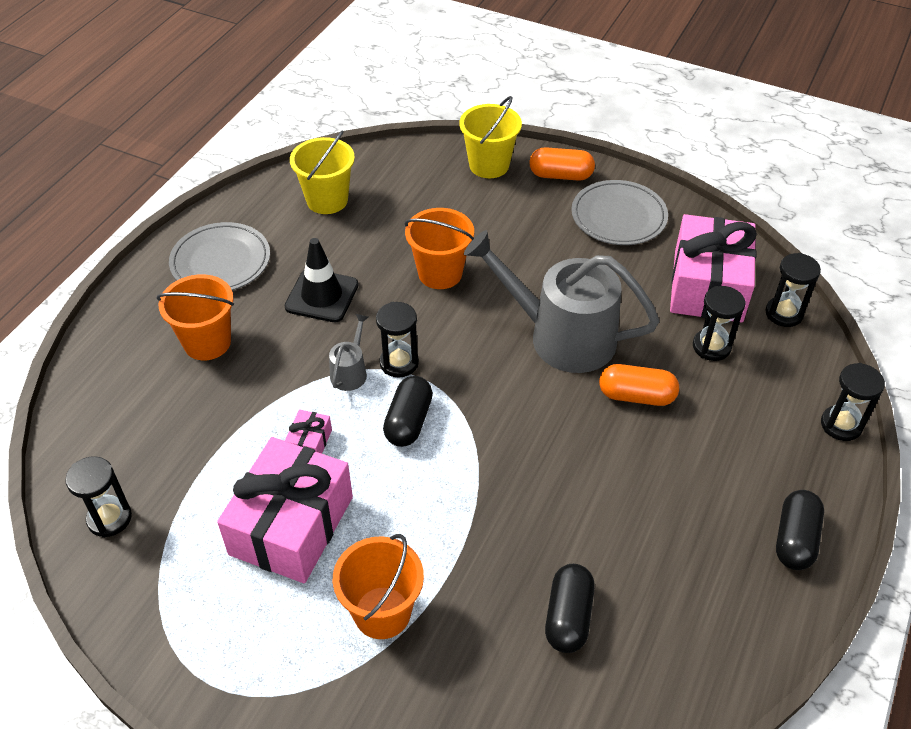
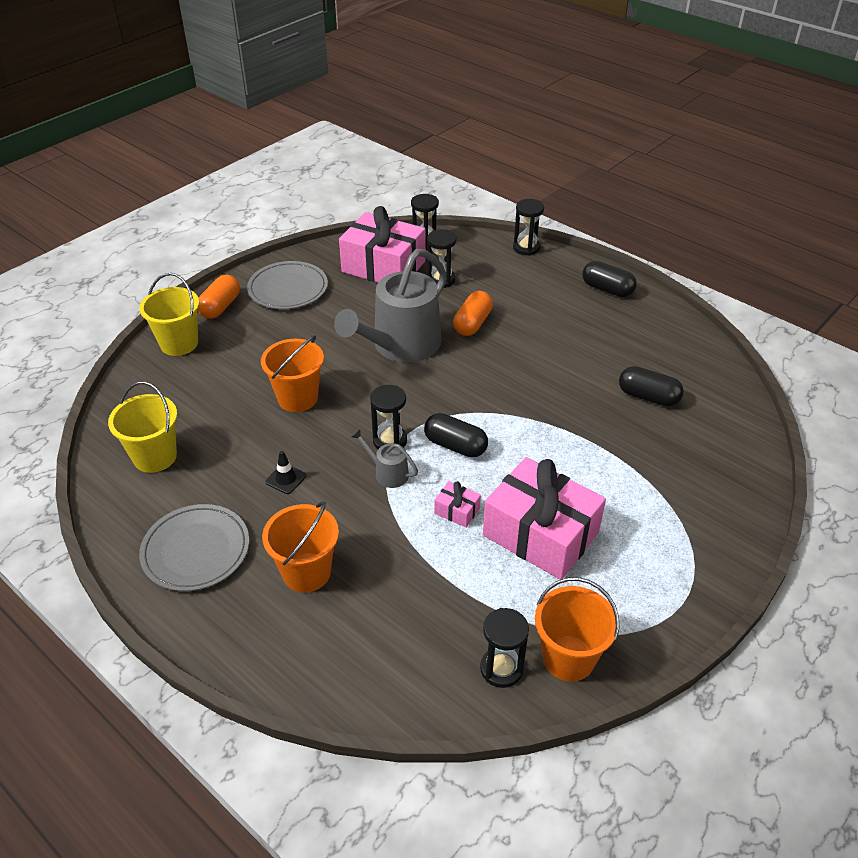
camera: 75 degrees left, 5 degrees down
(322, 296) = (286, 479): black traffic cone -> black traffic cone, size x0.53
(382, 612) = (631, 490): orange bucket -> orange bucket (568, 658)

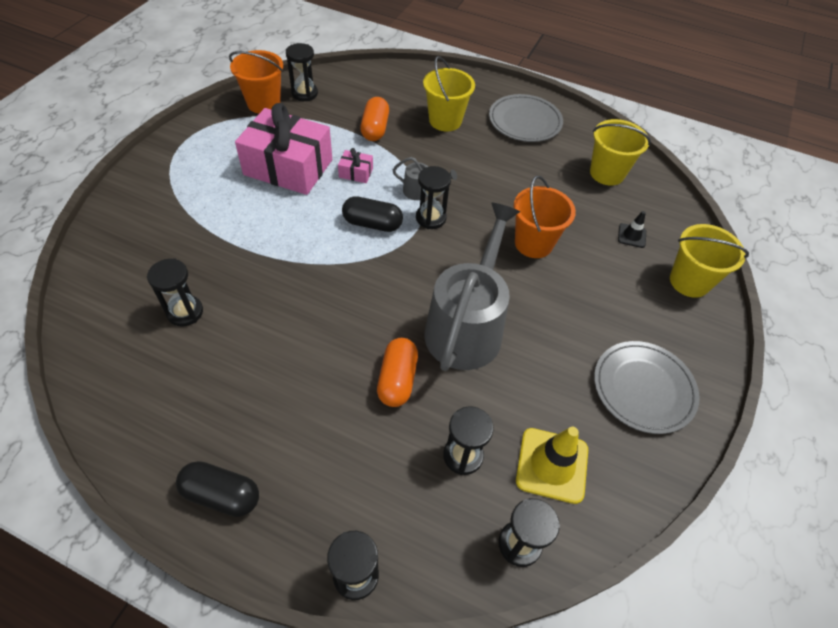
camera: 160 degrees right, 10 degrees up
(220, 307) = (693, 340): orange capsule -> orange capsule (375, 129)
(286, 479) = (497, 174): black traffic cone -> black traffic cone (631, 236)
(306, 572) = (445, 121): orange bucket -> yellow bucket
(383, 266) = (552, 465): pink gift -> yellow traffic cone
(648, 397) = (185, 312): black capsule -> black hourglass

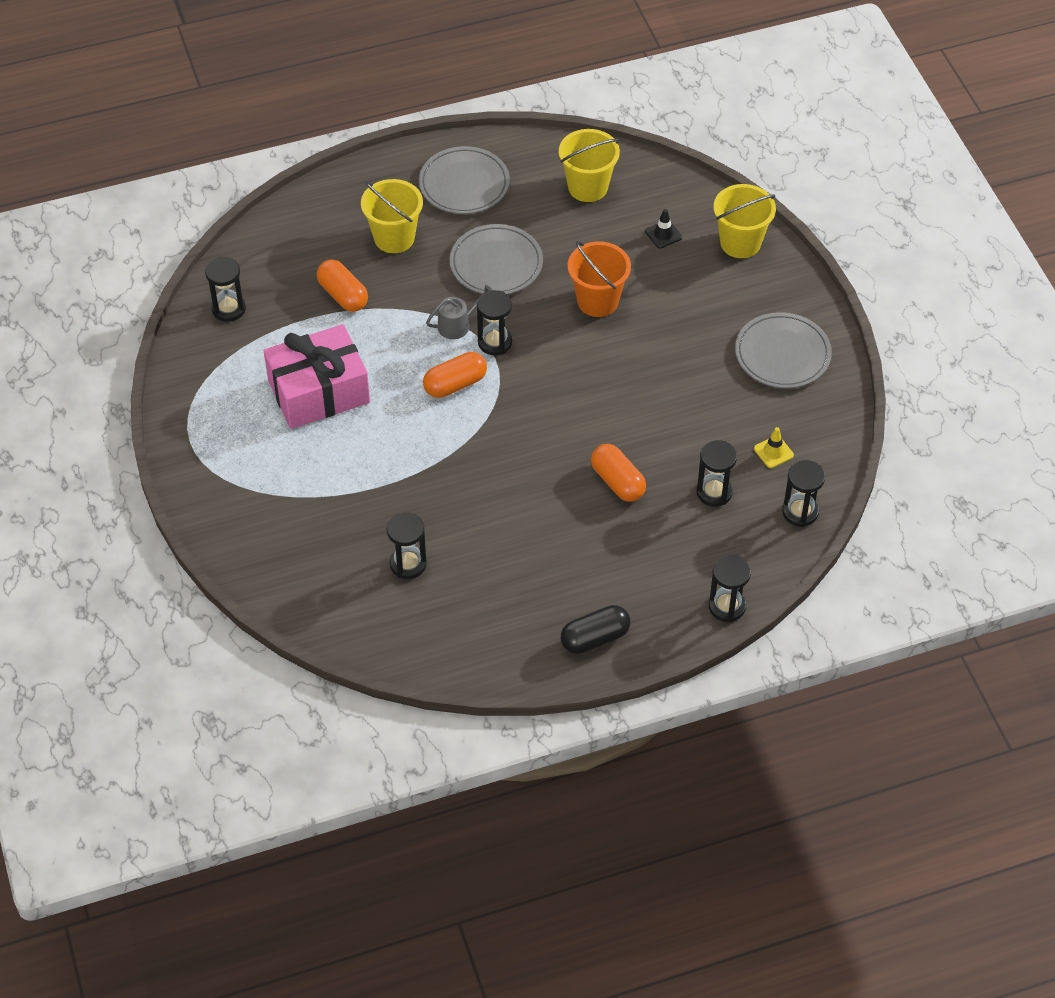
camera: 40 degrees left, 0 degrees up
(264, 103) = (206, 349): orange bucket -> none
(356, 173) = (383, 351): pink gift -> none
(372, 223) = (455, 384): black capsule -> orange capsule
(466, 326) = (621, 407): grey watering can -> none
(490, 175) = (496, 263): none -> grey plate
(552, 465) = (773, 452): yellow traffic cone -> yellow traffic cone, size x0.53

